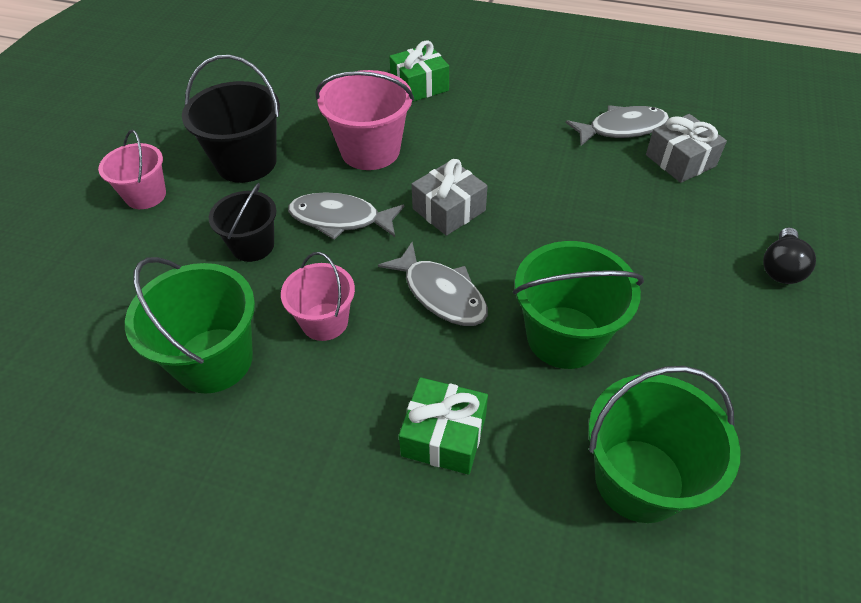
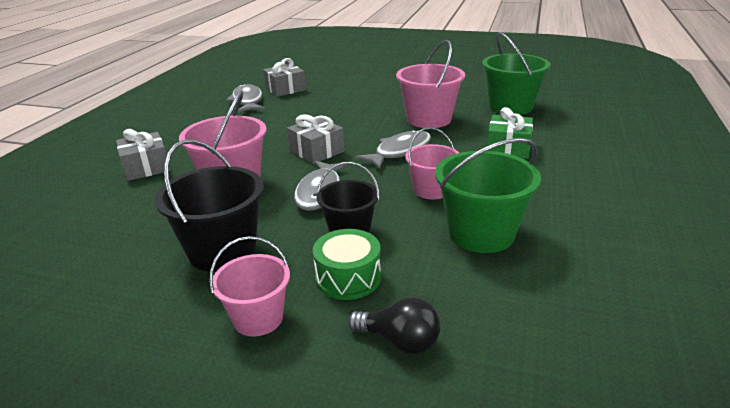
camera: 90 degrees left, 20 degrees down
(176, 247) = (348, 277): none -> green drum
(419, 86) = (146, 167): green gift -> grey gift
(564, 337) = (429, 119): green bucket -> pink bucket
(781, 268) = (374, 76): black light bulb -> black light bulb (399, 341)

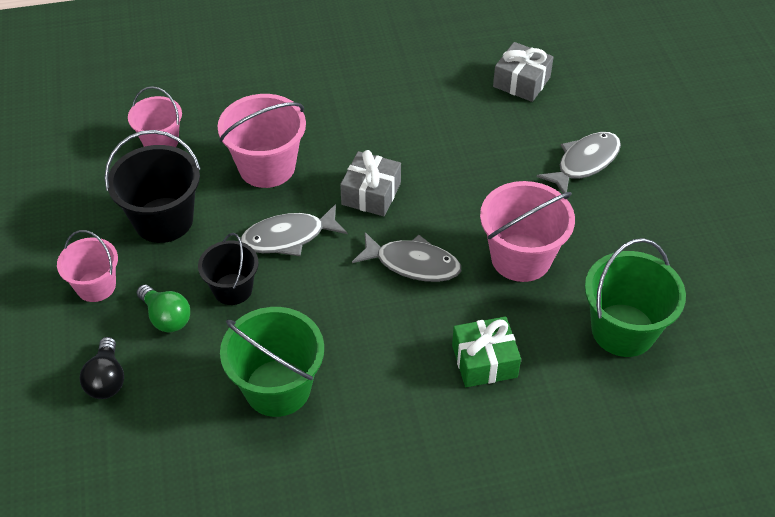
camera: 60 degrees right, 20 degrees up
(146, 167) = (263, 88): grey gift -> none
(247, 101) = (461, 69): grey fish -> grey fish (584, 163)
(348, 277) = (166, 317): green drum -> green light bulb
(431, 190) = (340, 322): pink bucket -> pink bucket (161, 141)

